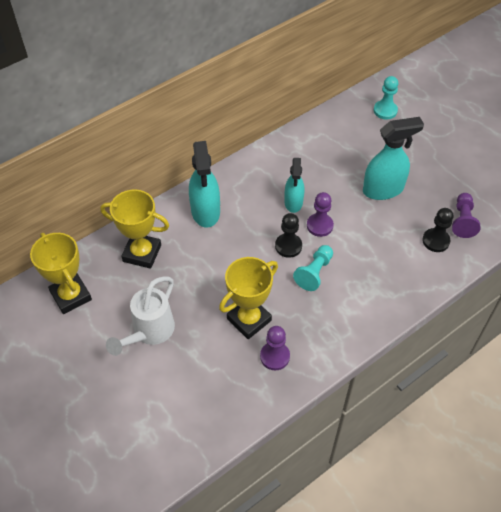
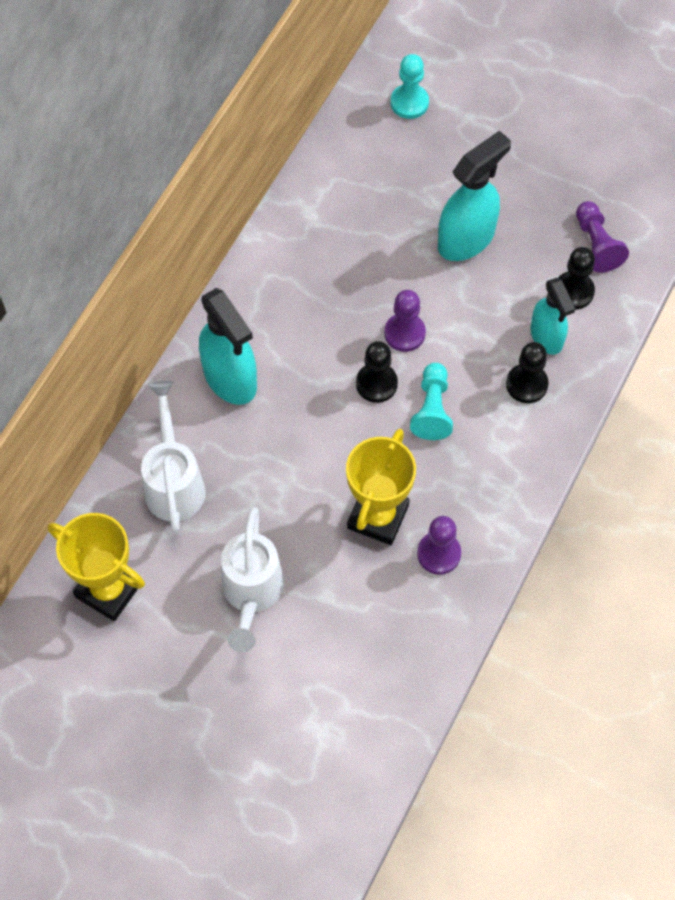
camera: 25 degrees left, 10 degrees up
(142, 253) = (174, 482): yellow trophy -> white watering can
(293, 202) = (349, 311): turquoise spray bottle -> turquoise spray bottle (546, 337)
(380, 281) = (526, 384): none -> black pawn

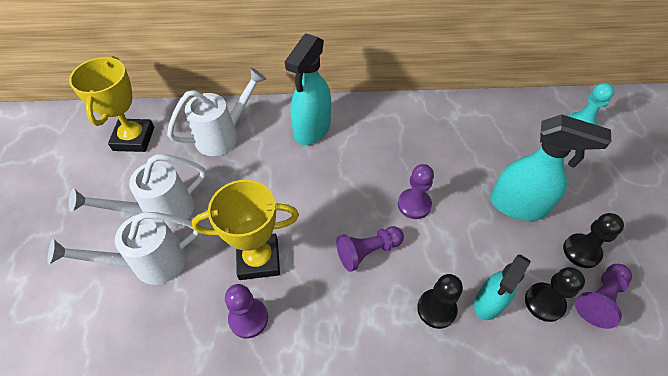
camera: 60 degrees right, 10 degrees down
(316, 626) = (149, 263): none -> white watering can
(376, 383) = (363, 207): black pawn -> black pawn (581, 251)
(432, 409) = (368, 251): turquoise pawn -> purple pawn

